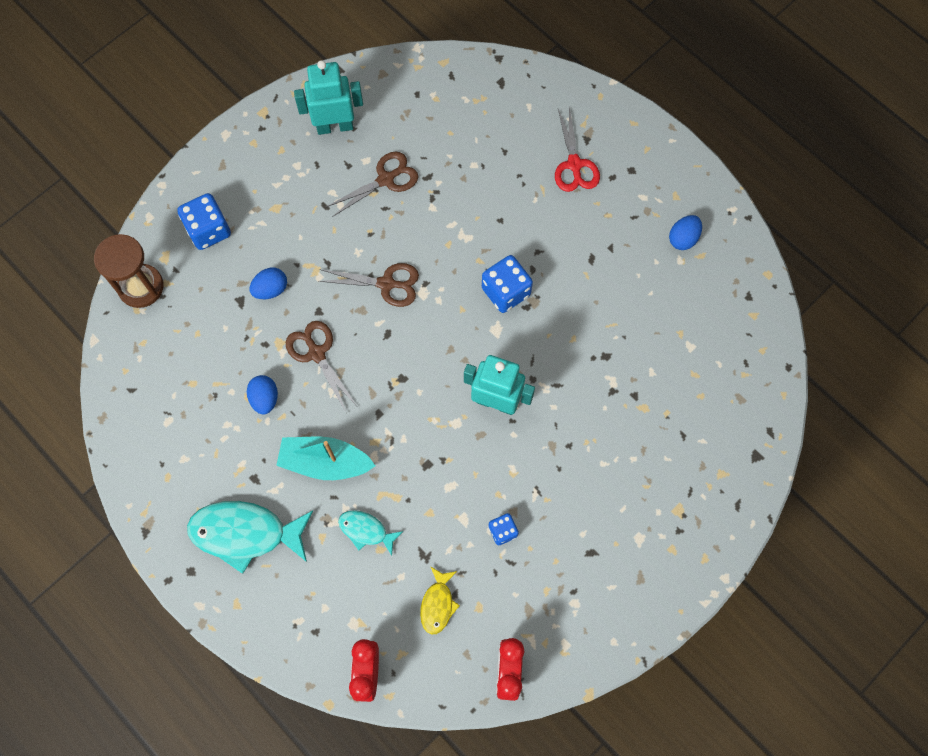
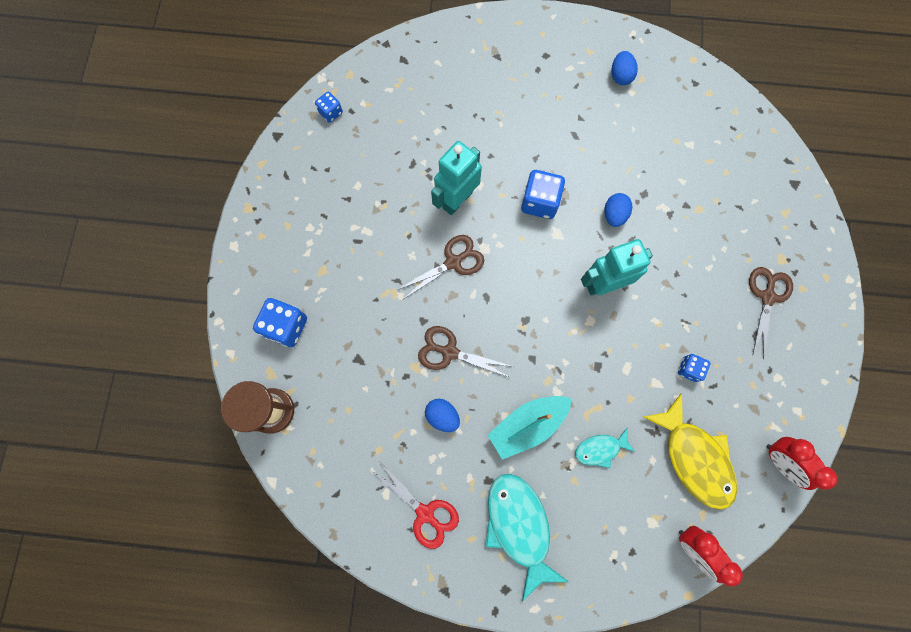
camera: 40 degrees left, 5 degrees up
(245, 533) = (519, 526): turquoise fish -> turquoise fish turned 105 degrees clockwise
(271, 289) = (373, 333): blue egg -> blue egg (614, 215)
(335, 126) = (312, 178): turquoise robot -> turquoise robot (457, 200)
(386, 179) = (384, 188): brown scissors -> brown scissors (767, 296)
(399, 83) = (331, 112): none -> blue dice
(438, 604) = (694, 457): yellow fish -> yellow fish, size x1.91
(574, 165) = (505, 80): red scissors -> red scissors (425, 513)

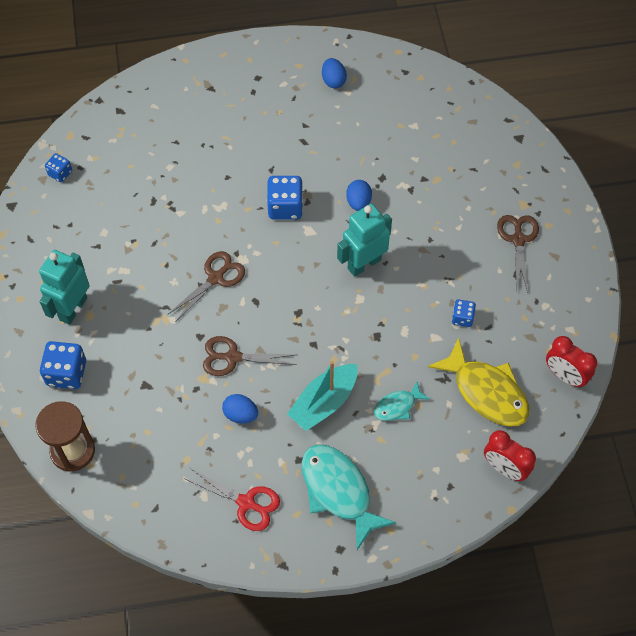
camera: 15 degrees left, 15 degrees down
(457, 200) = (205, 223): turquoise robot -> turquoise robot (73, 309)

